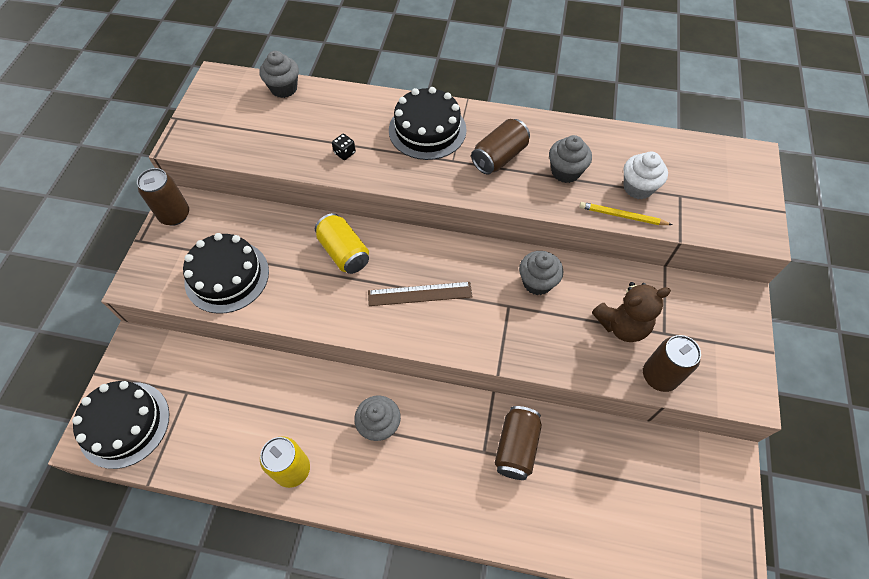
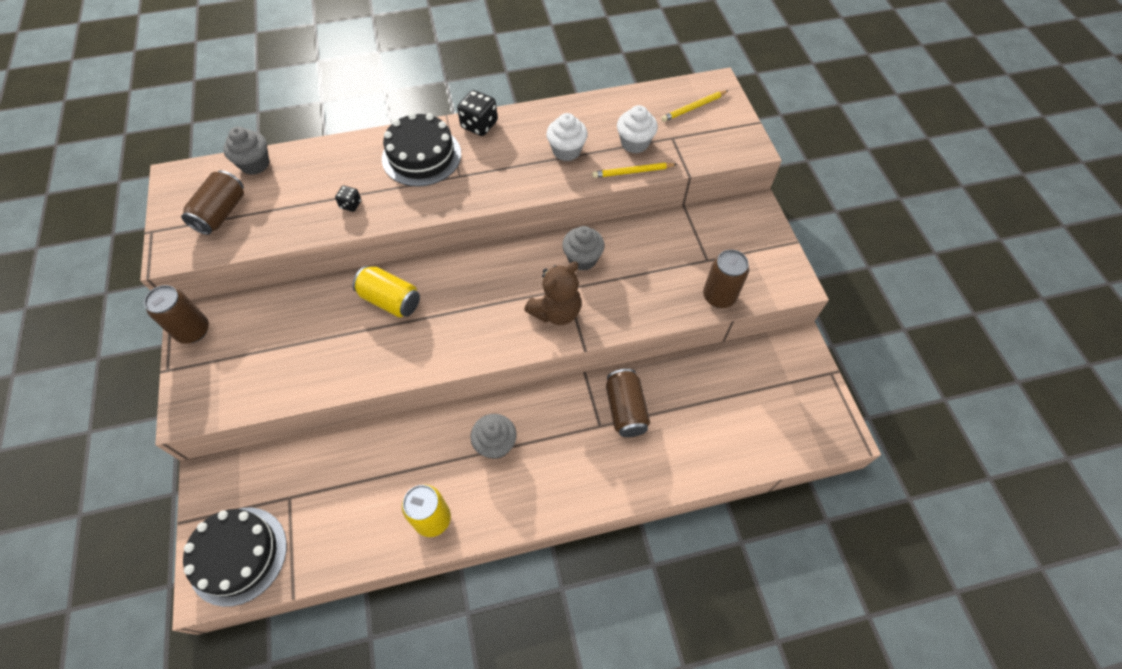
camera: 25 degrees left, 0 degrees up
(227, 276) = (282, 367): black cake -> none
(420, 294) = (482, 310): brown ruler -> none
(493, 118) = (479, 125): none -> black dice
(499, 157) = (501, 158): brown can -> brown can (221, 213)
(565, 172) = (566, 151): grey cupcake -> white cupcake
(622, 325) = (670, 267): brown teddy bear -> brown teddy bear (556, 311)
(717, 172) = (693, 107): none -> yellow pencil

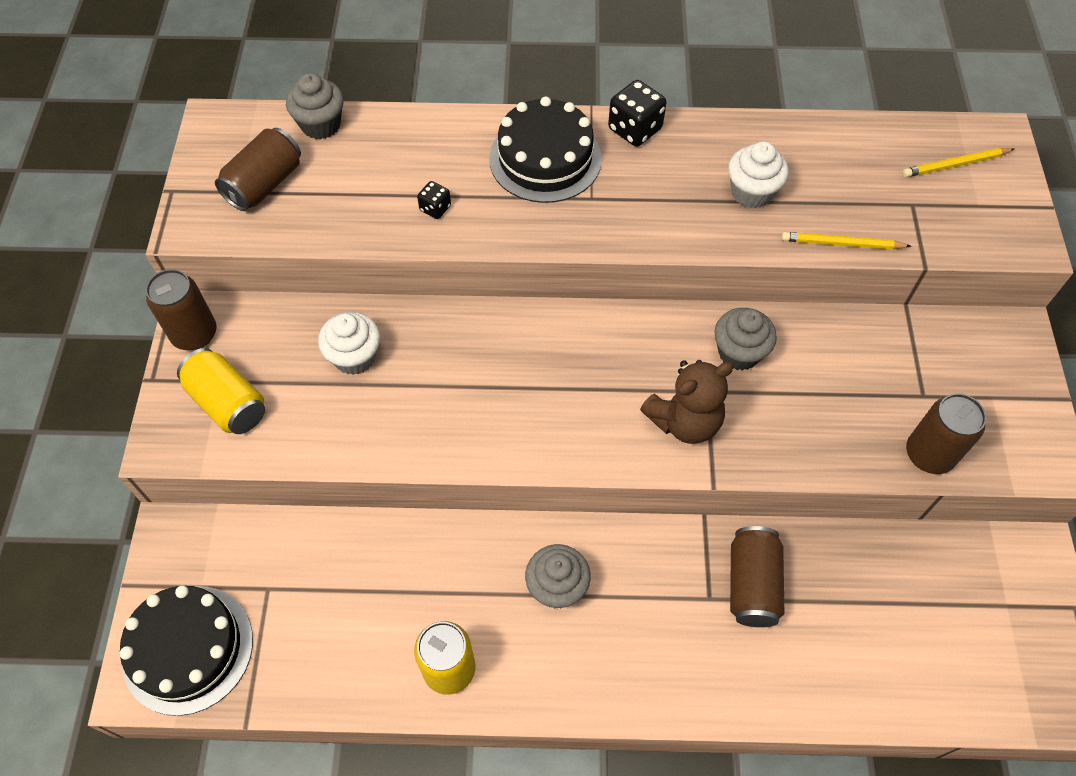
camera: 15 degrees right, 0 degrees up
(390, 300) = (458, 351): yellow can -> yellow can (228, 403)
(634, 143) = (854, 201): white cupcake -> white cupcake (355, 357)

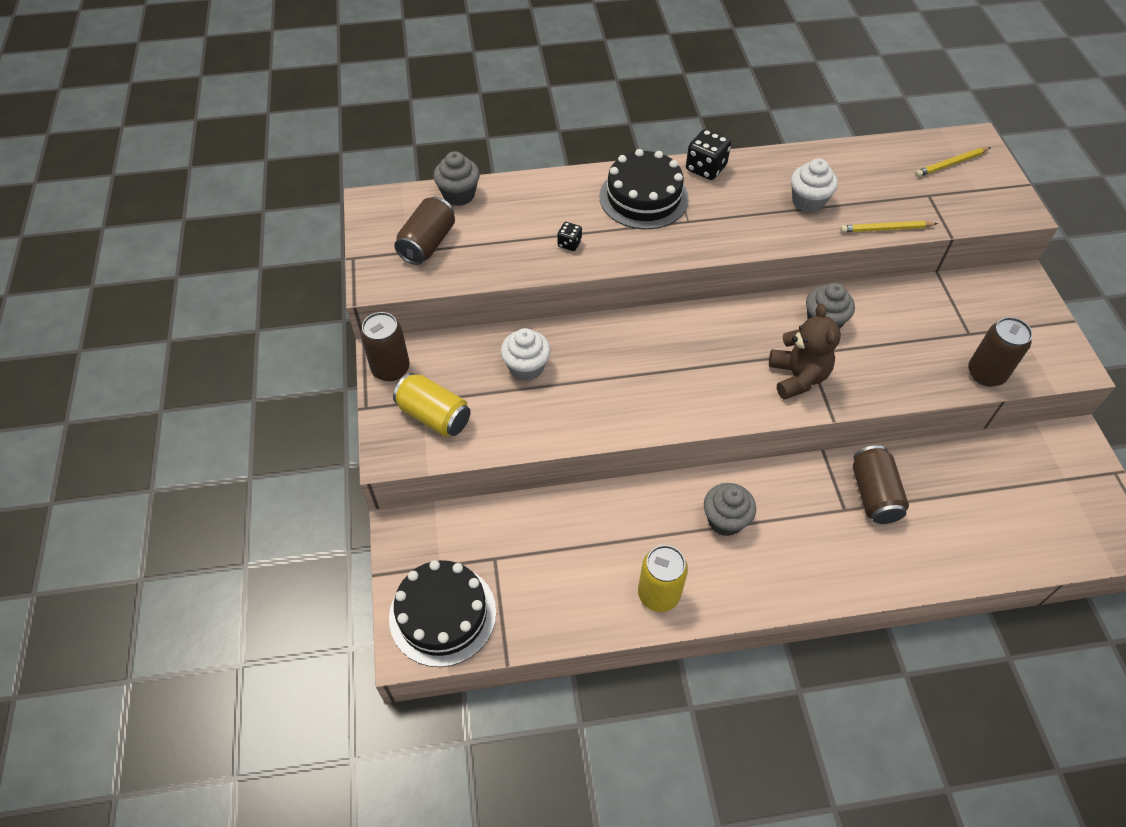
camera: 10 degrees left, 5 degrees down
(684, 421) = (797, 377): brown teddy bear -> brown teddy bear turned 60 degrees counterclockwise

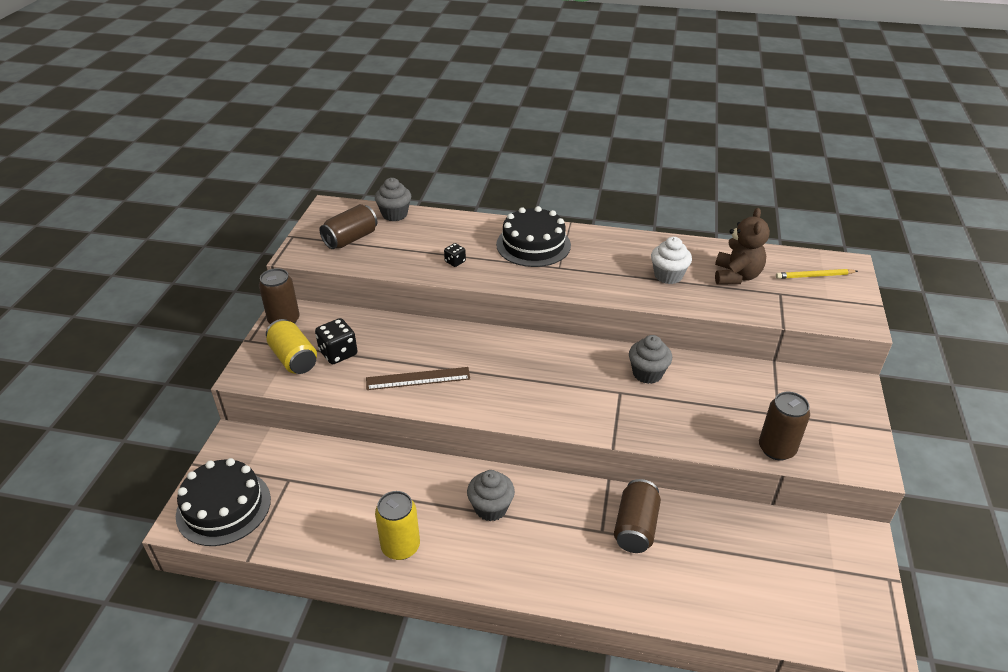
camera: 20 degrees right, 15 degrees down
(526, 367) = (383, 344): white cupcake -> none
(590, 399) = (418, 378): none -> brown ruler
(706, 168) = (596, 236): black dice -> black dice (338, 353)
(797, 377) = (600, 407): brown teddy bear -> brown teddy bear (736, 276)
(886, 229) = (725, 308): yellow pencil -> none

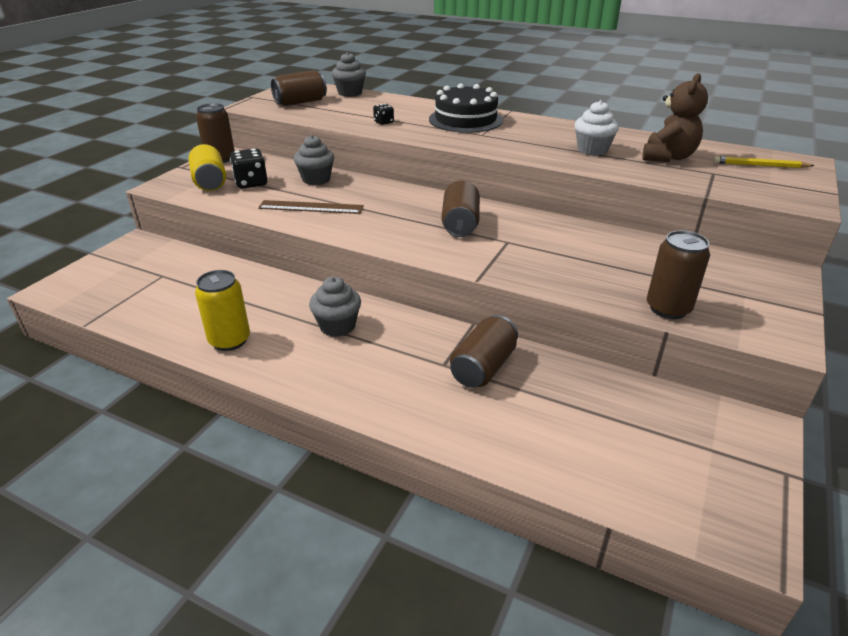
camera: 15 degrees right, 5 degrees down
(223, 507) = (92, 285): black cake -> none
(569, 377) = (460, 224): none -> brown can
(647, 373) = (544, 232): grey cupcake -> grey cupcake (316, 179)

